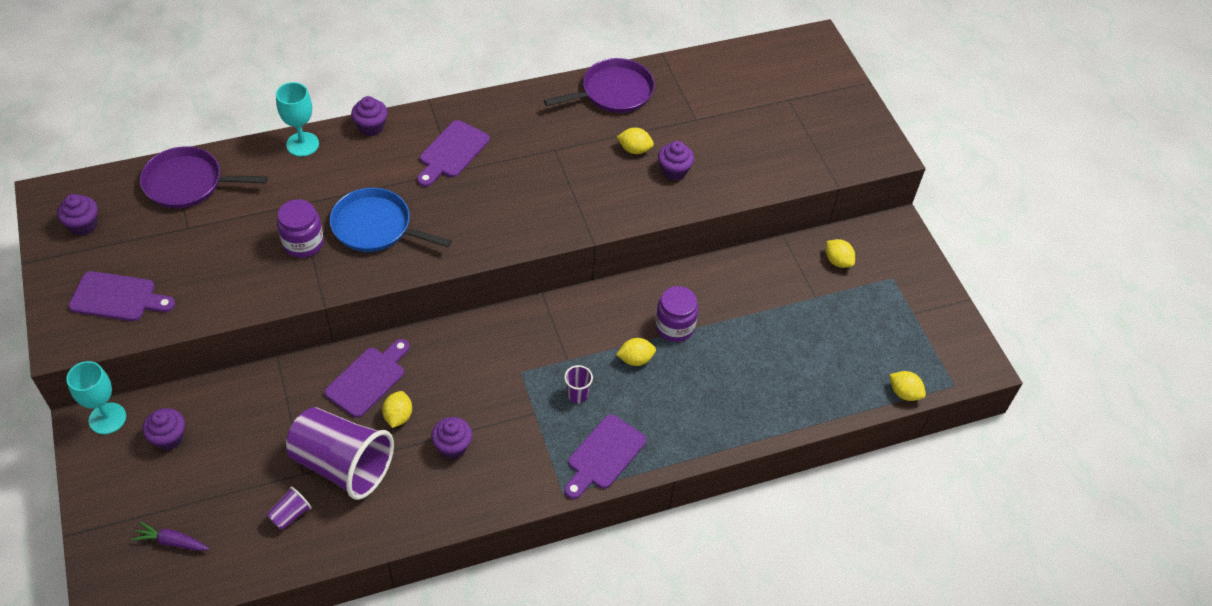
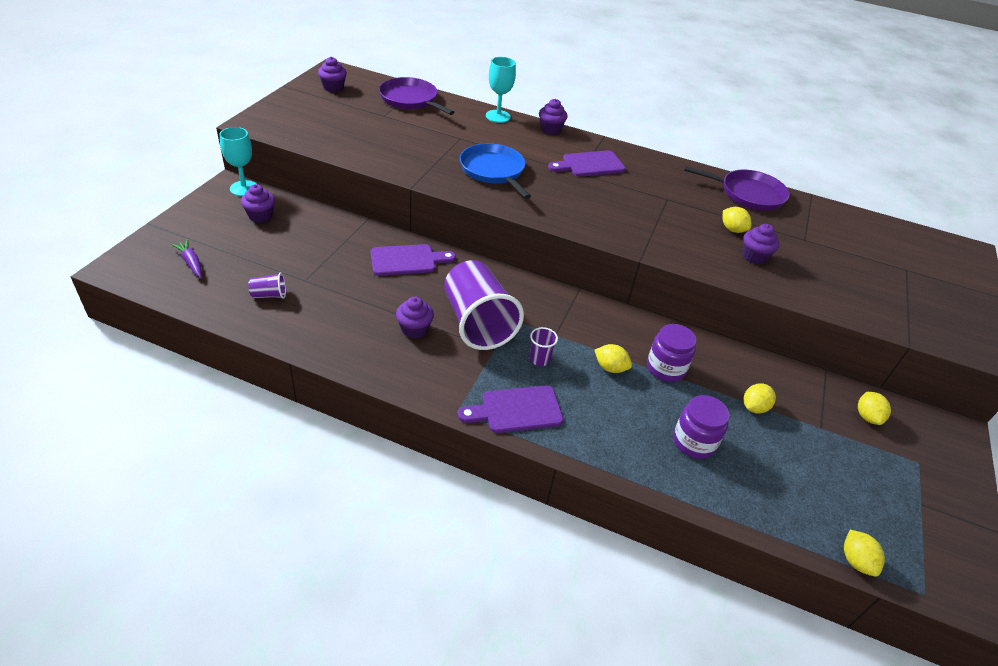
camera: 40 degrees right, 10 degrees down
(118, 297) = (306, 122): purple cutting board -> none
(303, 243) = (439, 154): purple jar -> purple jar (694, 442)
(342, 465) = (333, 292): purple cup -> purple cup (477, 323)
(398, 416) = (400, 290): yellow lemon -> yellow lemon (754, 407)

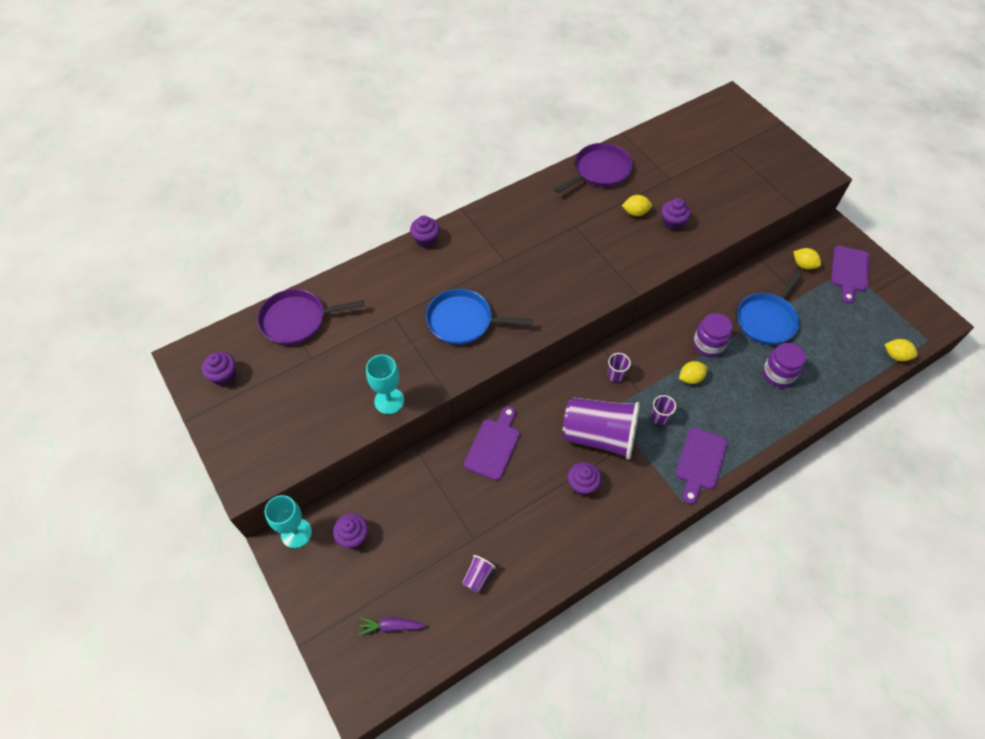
camera: 50 degrees left, 15 degrees up
(498, 116) = (377, 266): turquoise goblet -> turquoise goblet (389, 401)
(556, 311) = (615, 375): none -> purple cup
(589, 165) = (497, 246): purple cutting board -> purple cutting board (849, 272)
(754, 407) = (767, 319): yellow lemon -> blue pan

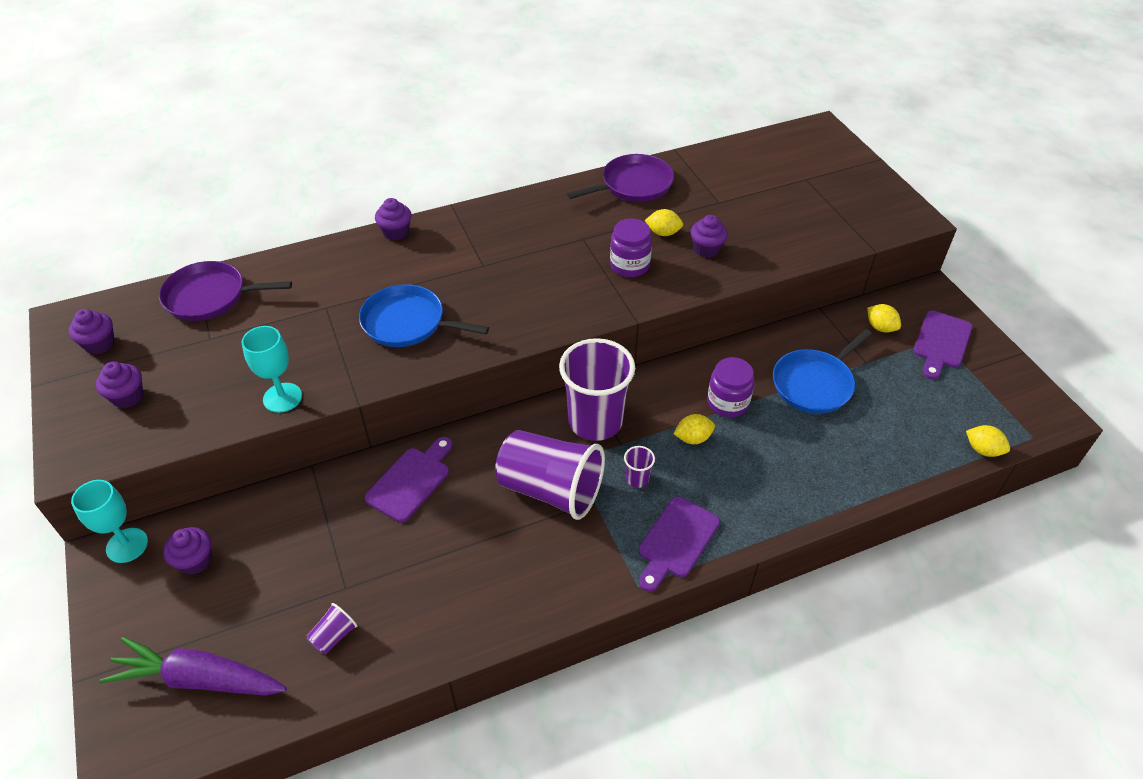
camera: 10 degrees right, 10 degrees down
(391, 626) = (198, 679): purple carrot -> purple carrot, size x2.03
(582, 485) = (509, 544): purple cupcake -> purple cupcake (128, 397)
(615, 375) = (595, 421): purple cup -> purple cup, size x2.47
(778, 374) = (812, 450): purple jar -> purple jar (629, 265)

